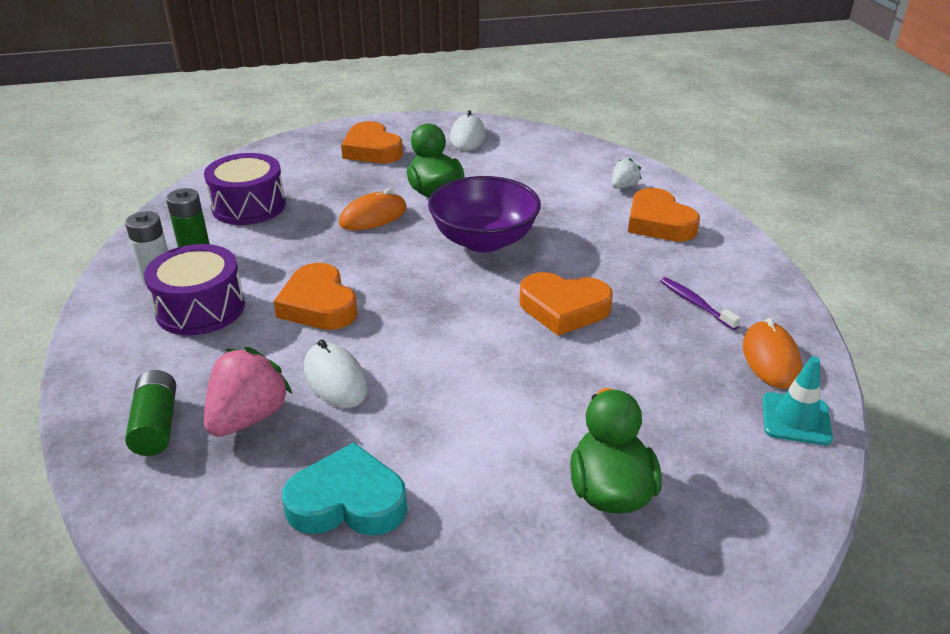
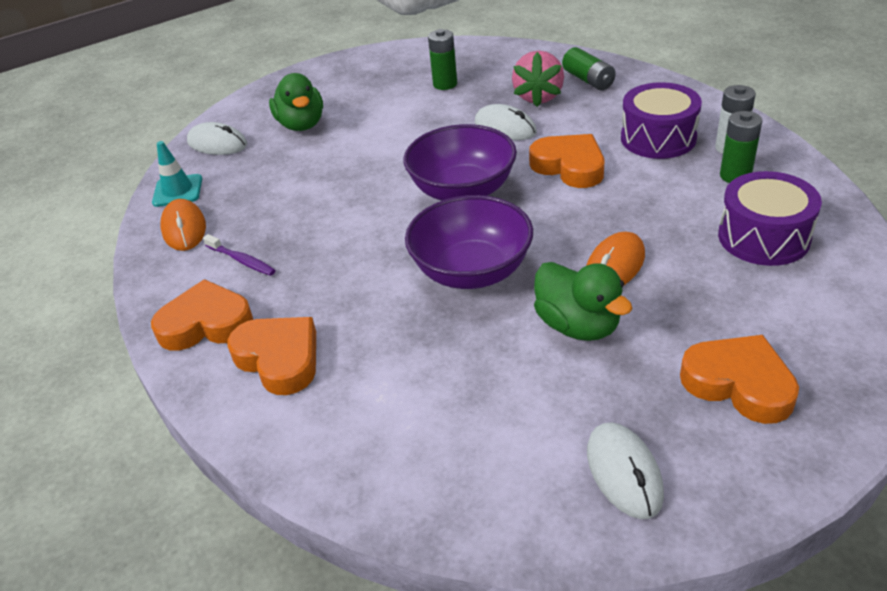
camera: 165 degrees right, 5 degrees up
(347, 502) = (445, 84): turquoise heart -> green battery
(444, 311) = (462, 191): none -> purple bowl
(563, 309) = (361, 221): orange heart -> orange heart (206, 324)
(623, 186) = (332, 418): white strawberry -> none
(753, 497) = (217, 144): none -> white mouse

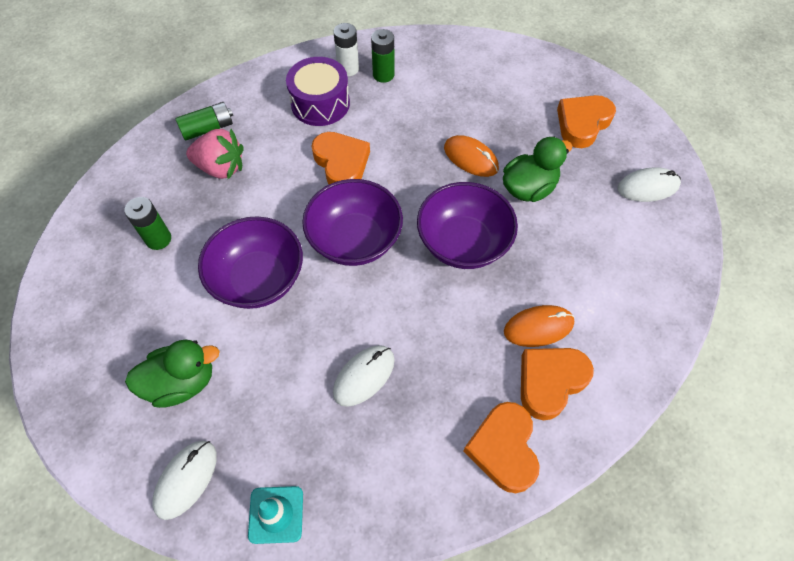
camera: 90 degrees left, 20 degrees up
(184, 228) = (352, 494): orange mouse -> orange mouse (538, 327)
(242, 260) = (418, 426): purple toothbrush -> none
(407, 142) = (258, 279): none -> purple bowl
(505, 127) = (264, 199): white mouse -> white mouse (364, 376)
(569, 166) = (341, 163): orange heart -> orange heart turned 105 degrees clockwise
(763, 237) = (454, 79): purple drum -> none

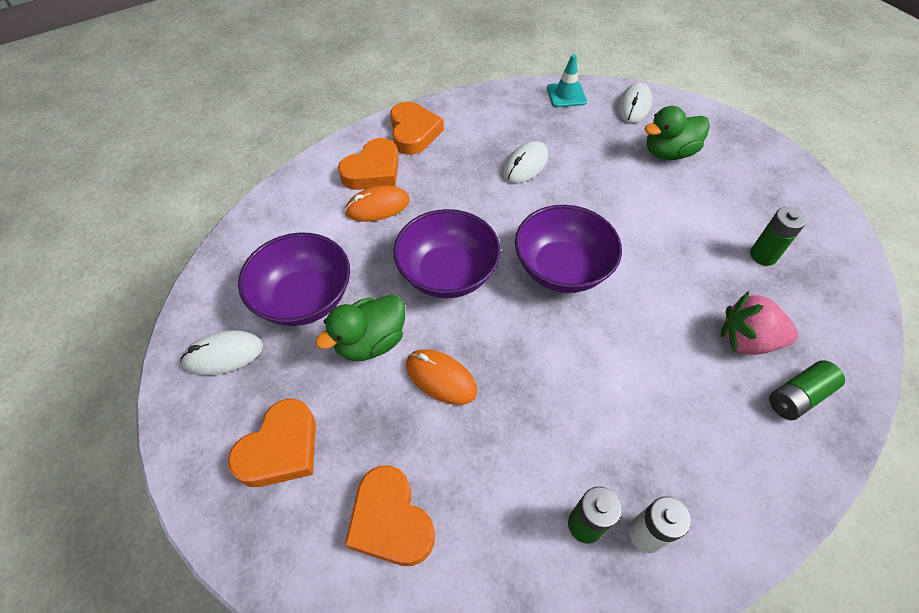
camera: 175 degrees right, 5 degrees down
(258, 279) = (643, 227): purple bowl -> purple bowl (304, 299)
(320, 103) = (664, 454): purple drum -> none
(341, 163) = (603, 358): orange heart -> orange heart (390, 520)

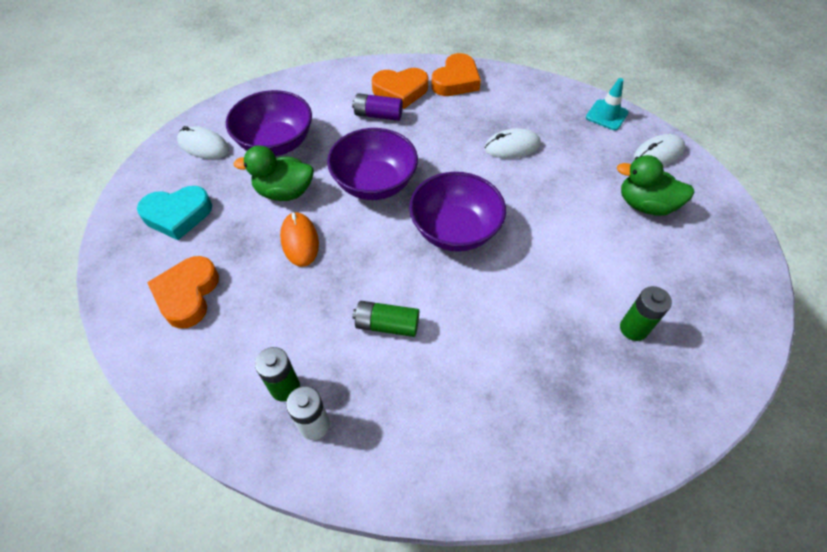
camera: 40 degrees right, 0 degrees up
(280, 449) = (177, 215): orange heart -> turquoise heart
(377, 207) = (378, 115): orange mouse -> purple battery
(747, 340) = (539, 374): pink strawberry -> none
(798, 396) = (531, 440): green battery -> green battery (387, 325)

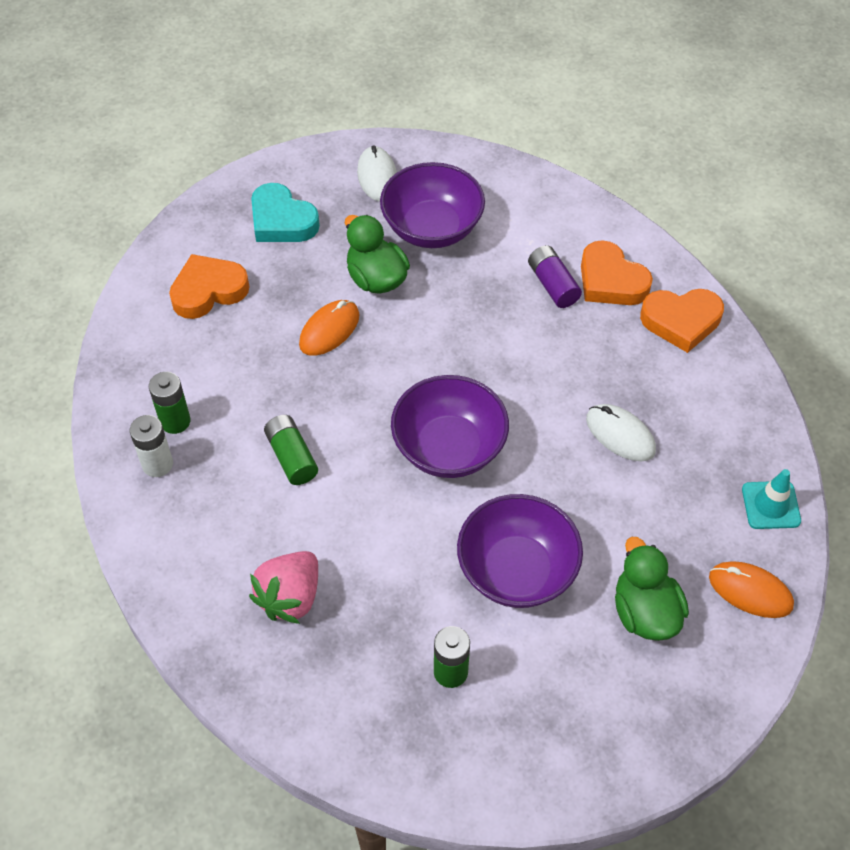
camera: 55 degrees right, 0 degrees up
(374, 183) = (452, 343): purple bowl -> purple bowl (517, 570)
(509, 396) = (290, 597): none -> pink strawberry
(658, 154) = (750, 591): white mouse -> orange mouse

